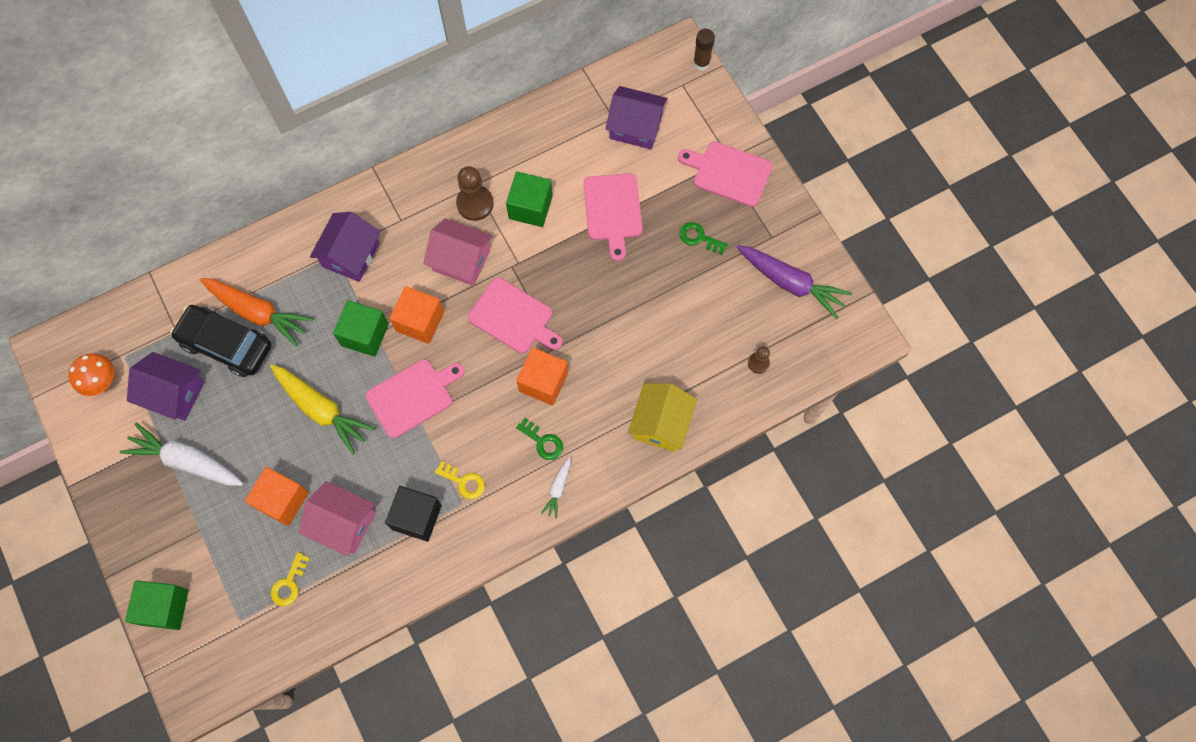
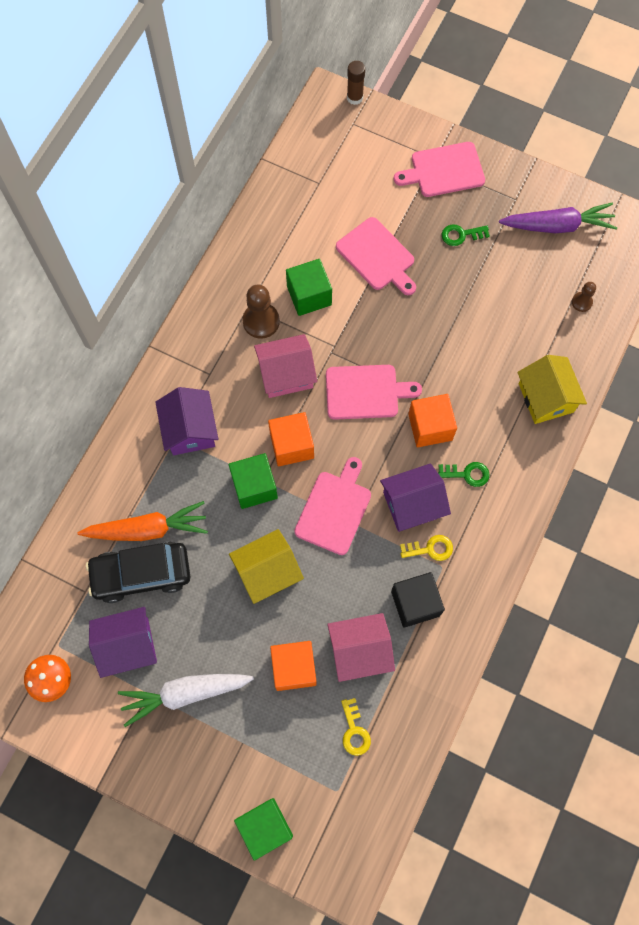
camera: 35 degrees left, 0 degrees up
(322, 409) = (267, 572): yellow carrot -> yellow house
(558, 489) = (508, 503): white carrot -> none
(635, 127) = (342, 179): purple house -> purple house (412, 504)

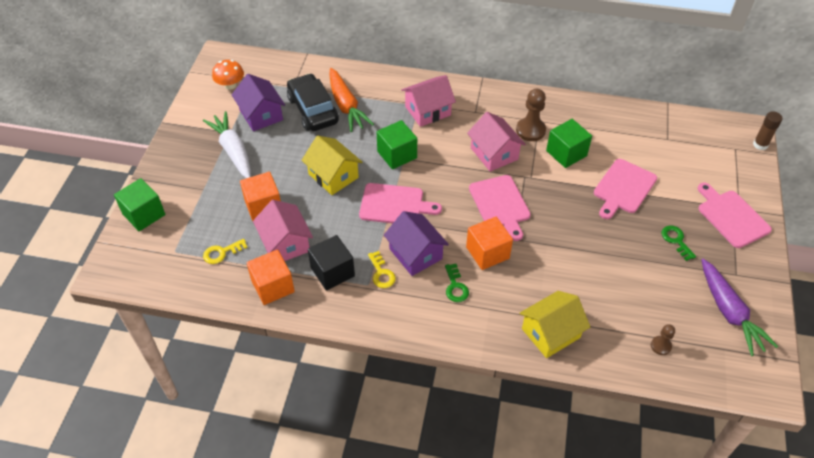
camera: 75 degrees right, 20 degrees down
(190, 430) = (427, 111): purple house -> pink house
(291, 445) = (437, 169): orange cube -> orange cube (273, 286)

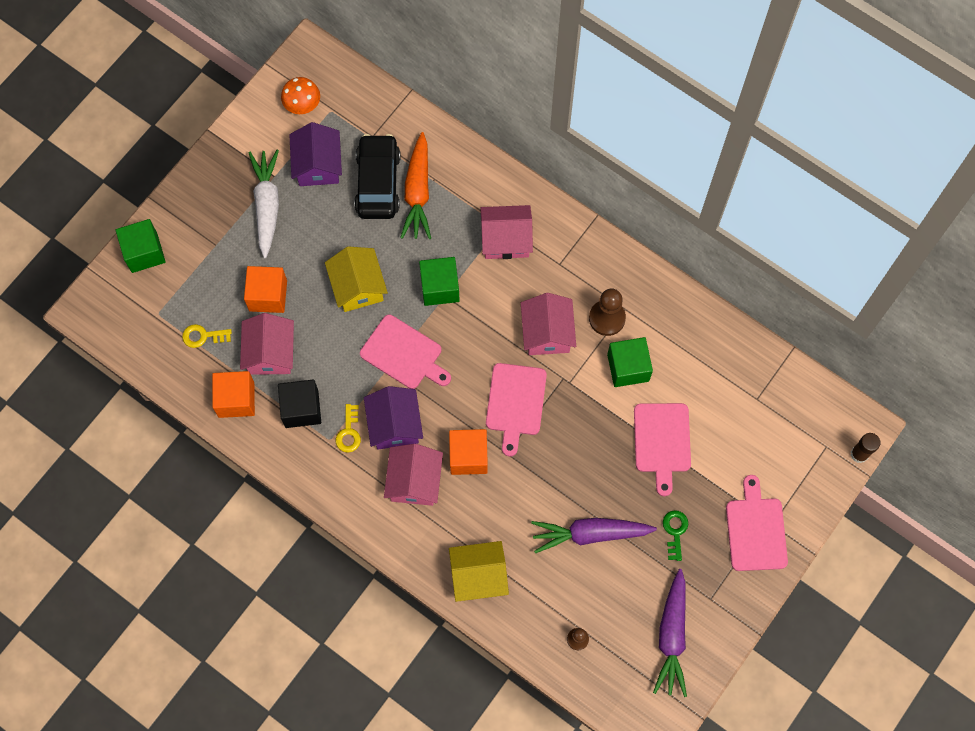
camera: 25 degrees right, 20 degrees up
(455, 286) = (414, 481): green key -> pink house
(616, 267) = (590, 534): none -> purple carrot
(623, 188) = (662, 442): pink cutting board -> pink cutting board turned 60 degrees counterclockwise

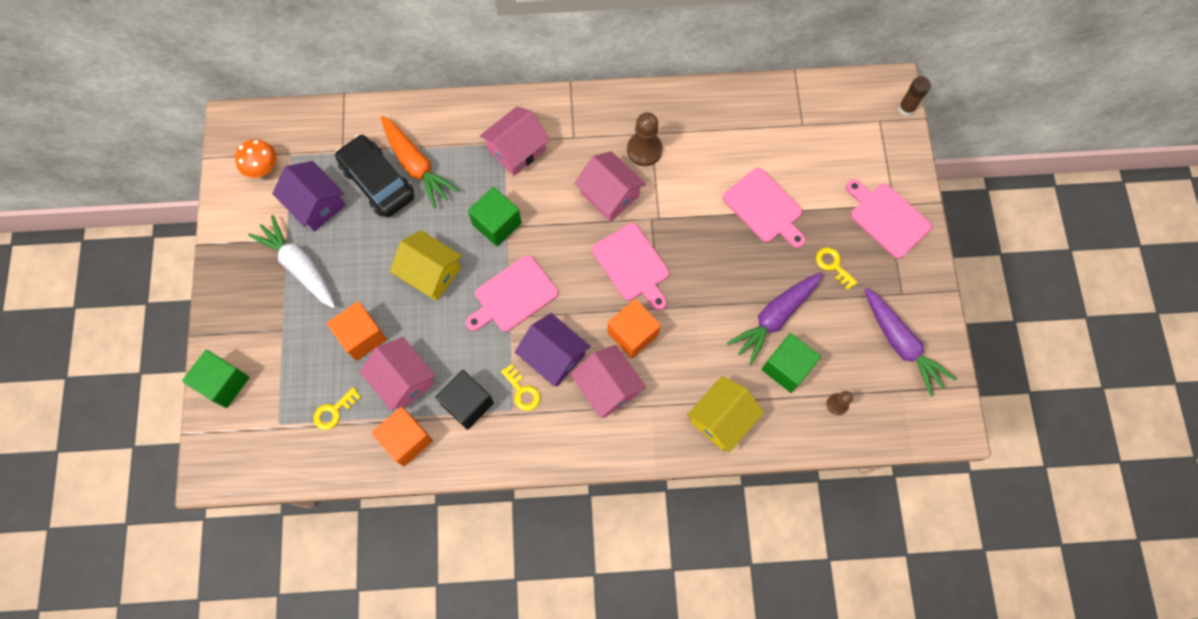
camera: 40 degrees left, 0 degrees up
(404, 354) = (513, 296): pink cutting board -> pink cutting board turned 150 degrees clockwise
(628, 367) = (692, 174): green cube -> green cube (786, 367)
(675, 532) = (833, 265): green key -> yellow key

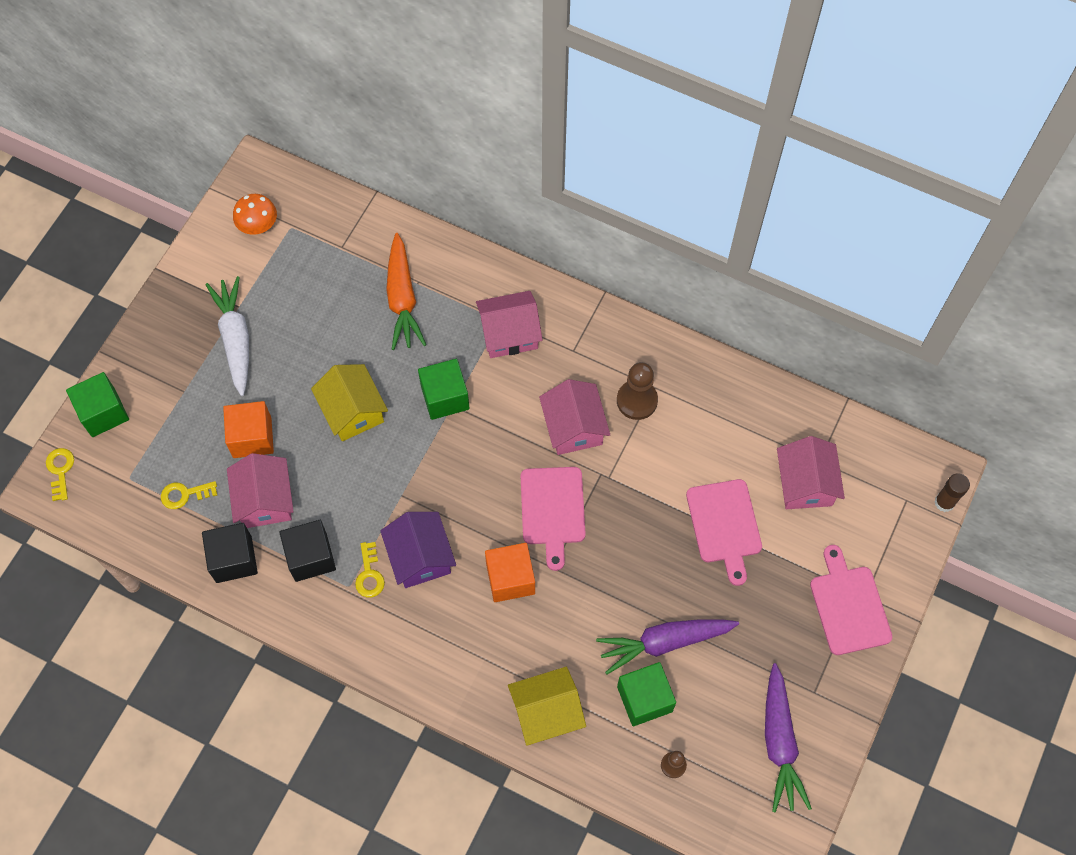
camera: 30 degrees right, 5 degrees down
(316, 204) = (286, 287): purple house -> none
(377, 182) = (356, 295): black car -> none
(406, 440) = (234, 559): orange cube -> black cube
(513, 296) = (417, 476): pink cutting board -> none
(608, 387) = (454, 617): pink house -> pink house (805, 484)
(833, 265) = (759, 623): yellow key -> yellow key (60, 471)

